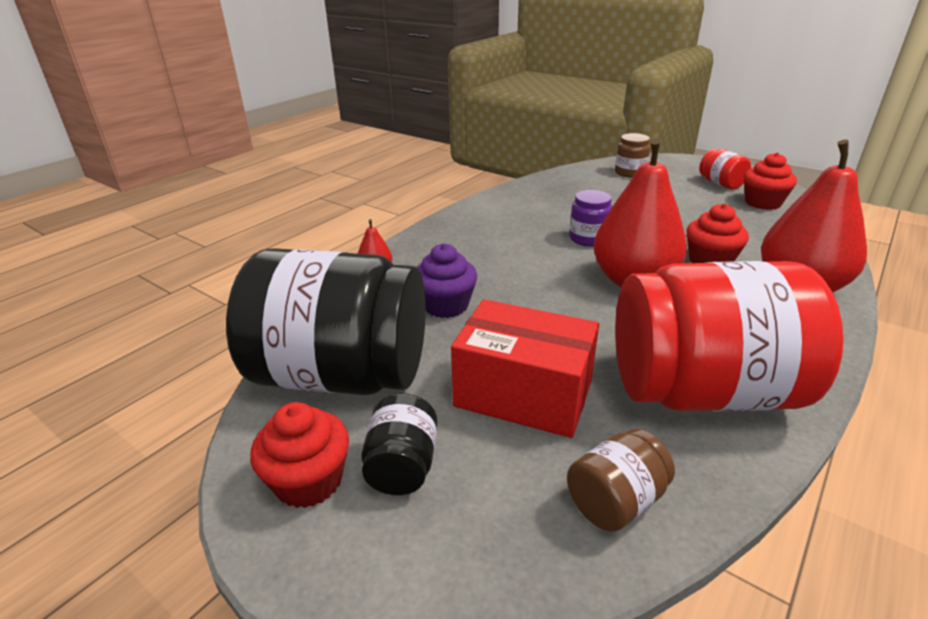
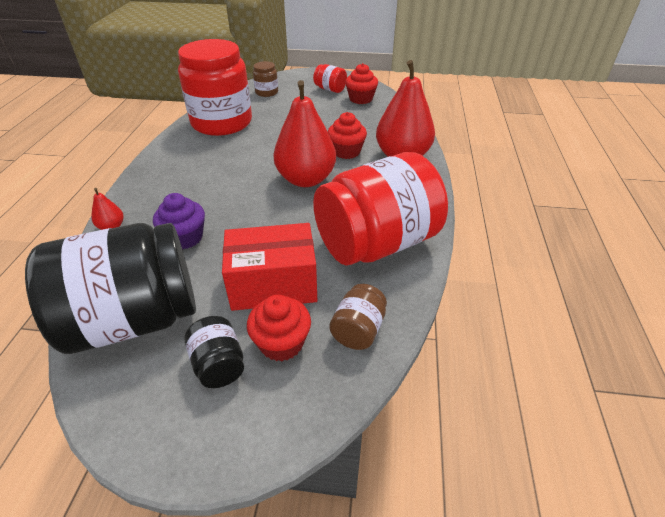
camera: 30 degrees left, 10 degrees up
(309, 481) = (157, 404): red cupcake -> red cupcake (281, 343)
(556, 194) = (222, 122): none -> red jar
(588, 239) = (262, 154): purple jar -> none

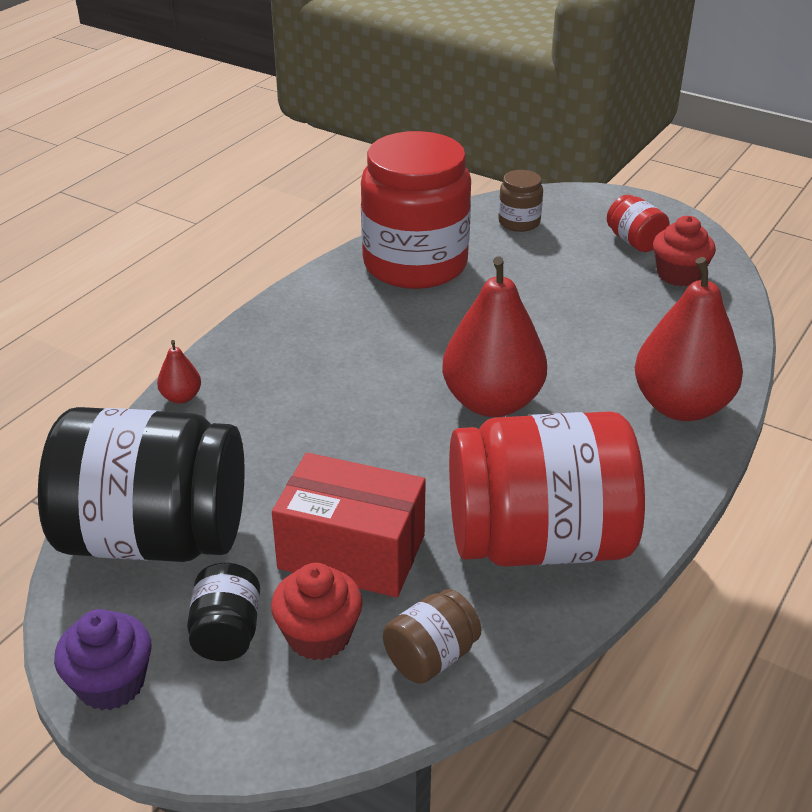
camera: 25 degrees right, 5 degrees down
(185, 238) = (268, 444): purple cupcake -> purple cupcake (111, 683)
(346, 152) = (588, 371): red cupcake -> none

